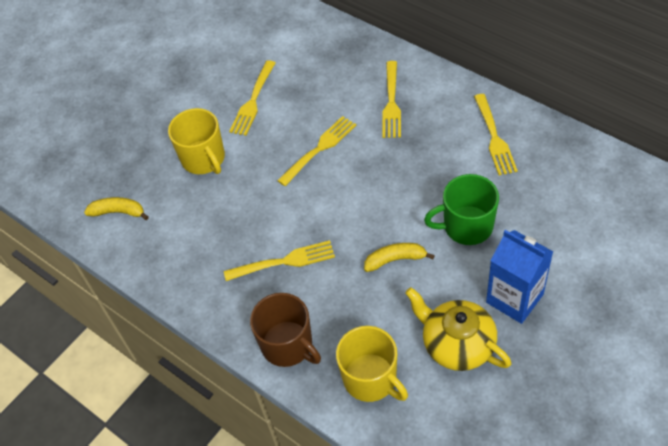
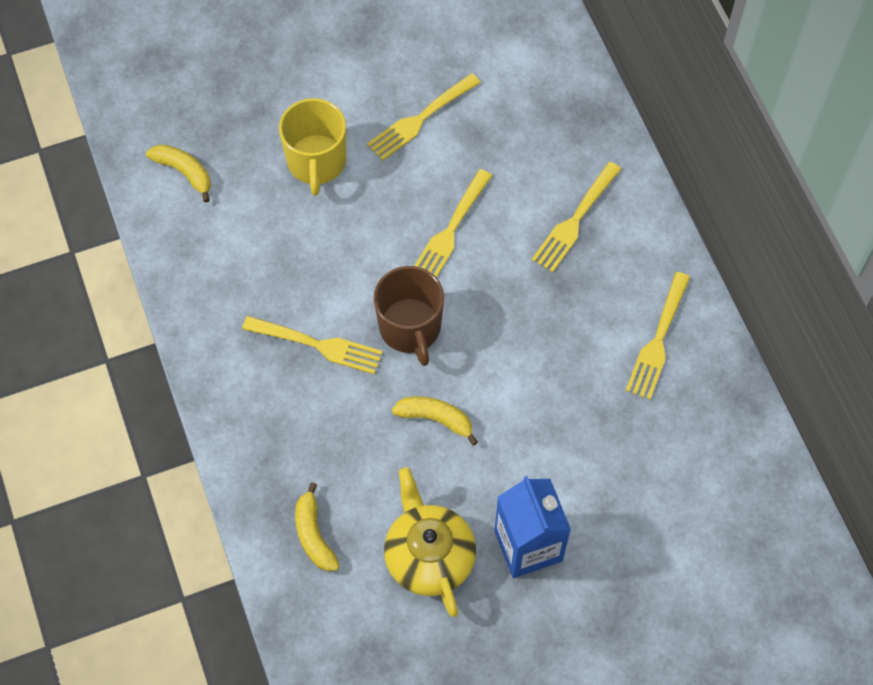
camera: 25 degrees right, 10 degrees up
(288, 345) = (257, 443): brown mug -> brown mug (410, 328)
(319, 149) = (450, 230): yellow fork -> yellow fork turned 135 degrees clockwise
(371, 379) = (314, 535): yellow mug -> yellow banana
(466, 226) = (542, 429): green mug -> none

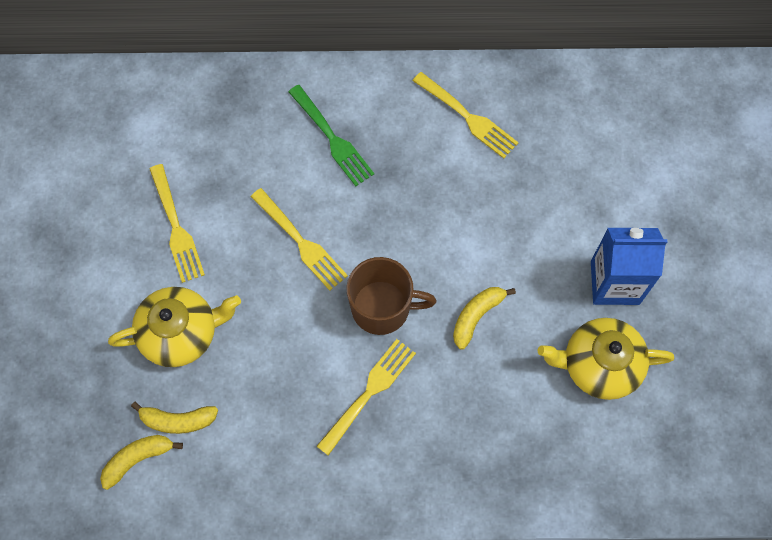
camera: 70 degrees left, 5 degrees up
(314, 535) = (550, 455): yellow banana -> yellow banana (178, 420)
(316, 162) = (180, 333): yellow mug -> yellow teapot
(575, 219) = (331, 138): yellow fork -> green fork

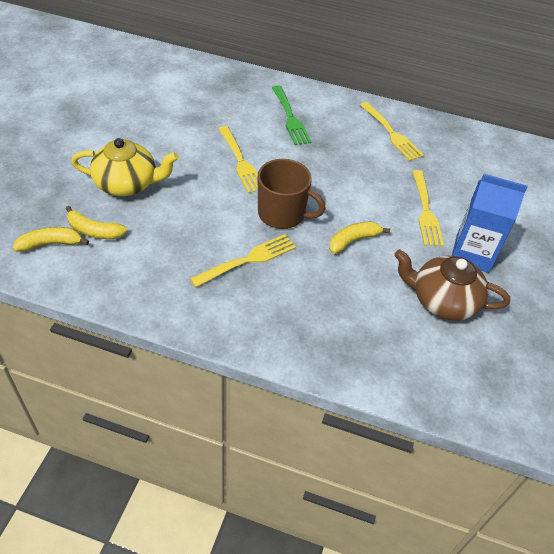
camera: 15 degrees right, 20 degrees down
(175, 227) = (158, 129): yellow fork -> yellow fork (425, 210)
(599, 365) = (443, 300): yellow teapot -> brown teapot

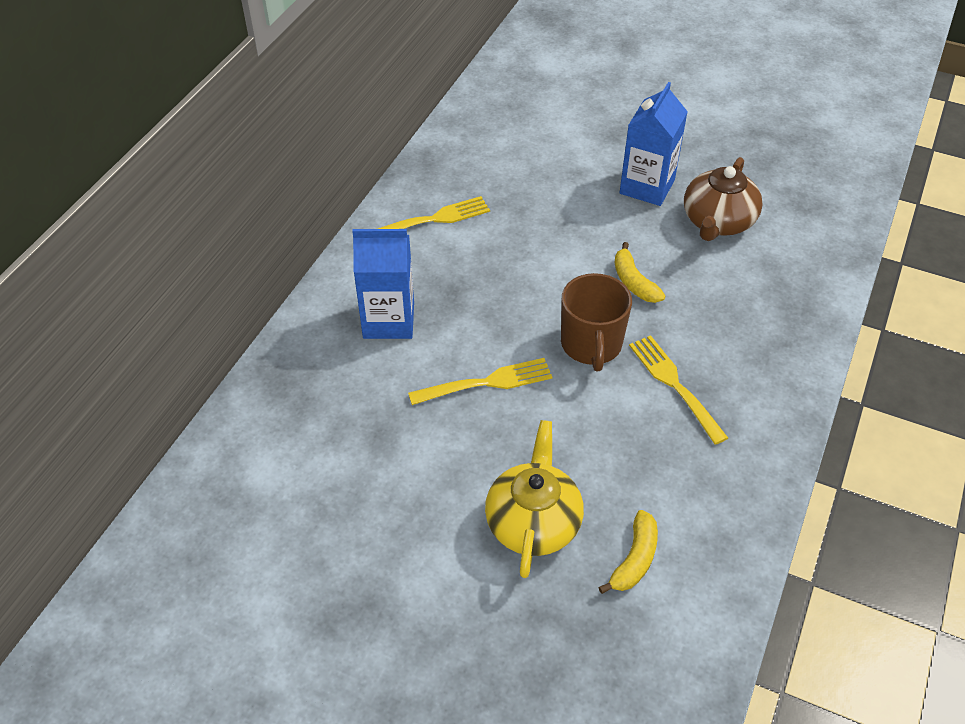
camera: 80 degrees left, 0 degrees up
(50, 244) = (664, 614): yellow banana -> none
(282, 214) = (591, 344): brown mug -> brown mug turned 150 degrees clockwise
(290, 117) = (388, 320): green fork -> blue carton
(425, 210) = (580, 212): yellow fork -> none

